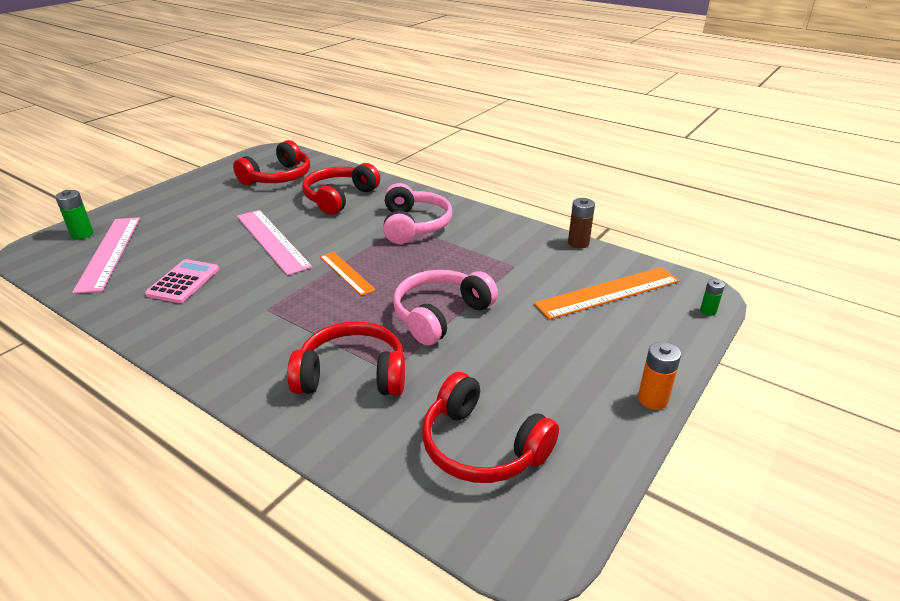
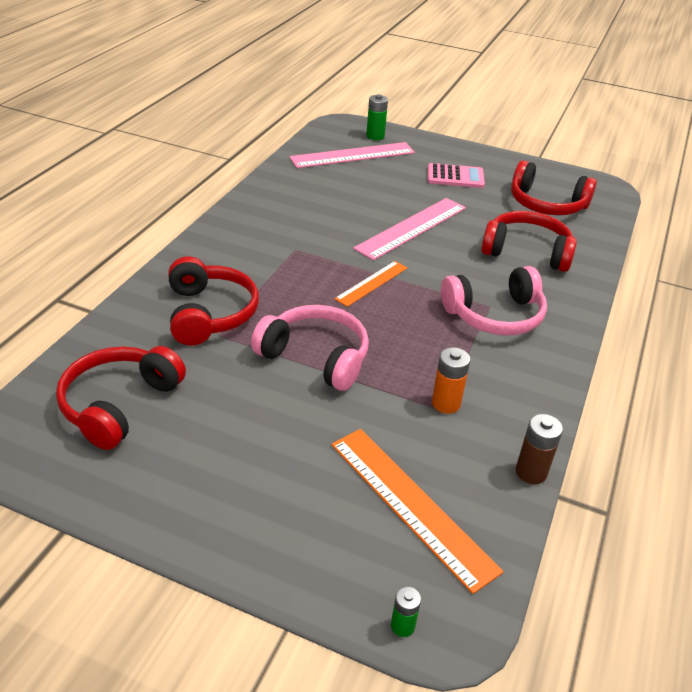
camera: 75 degrees right, 5 degrees up
(183, 282) = (322, 199): pink calculator -> pink calculator (455, 177)
(652, 399) = (196, 542): orange battery -> orange battery (446, 403)

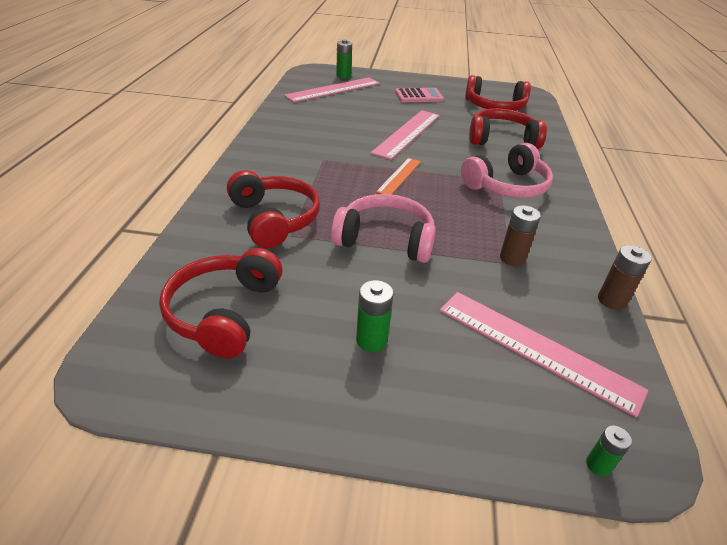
camera: 15 degrees left, 0 degrees up
(246, 461) = (371, 340): none -> green battery
(411, 504) = (536, 348): orange ruler -> pink ruler
(446, 403) = (512, 258): orange battery -> brown battery

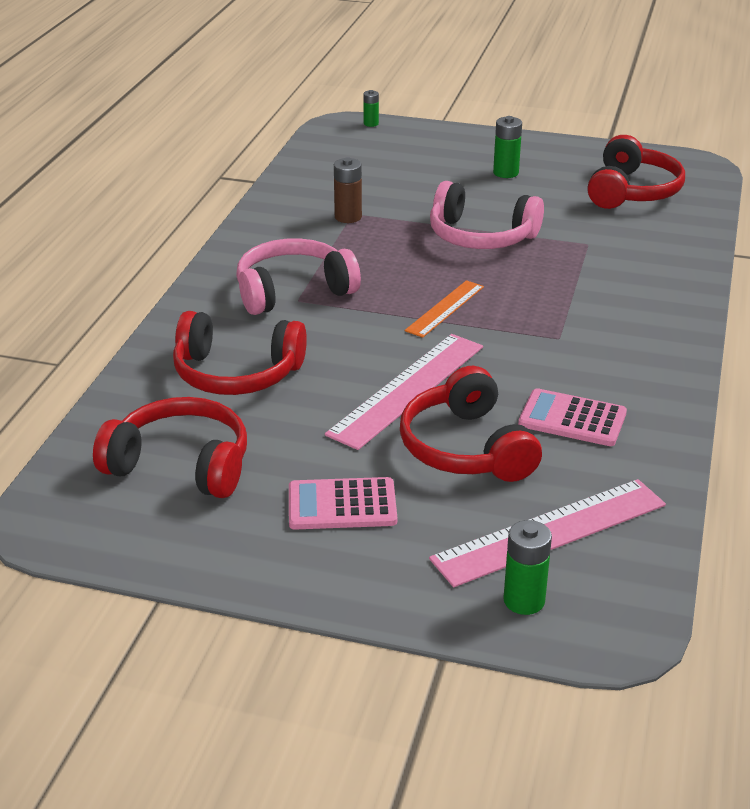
camera: 170 degrees left, 5 degrees down
(274, 219) = (610, 259): red headphones -> red headphones (466, 448)
(320, 122) = (572, 419): none -> pink calculator
(536, 348) = (372, 164): pink ruler -> none
(612, 300) = (276, 186): brown battery -> none

